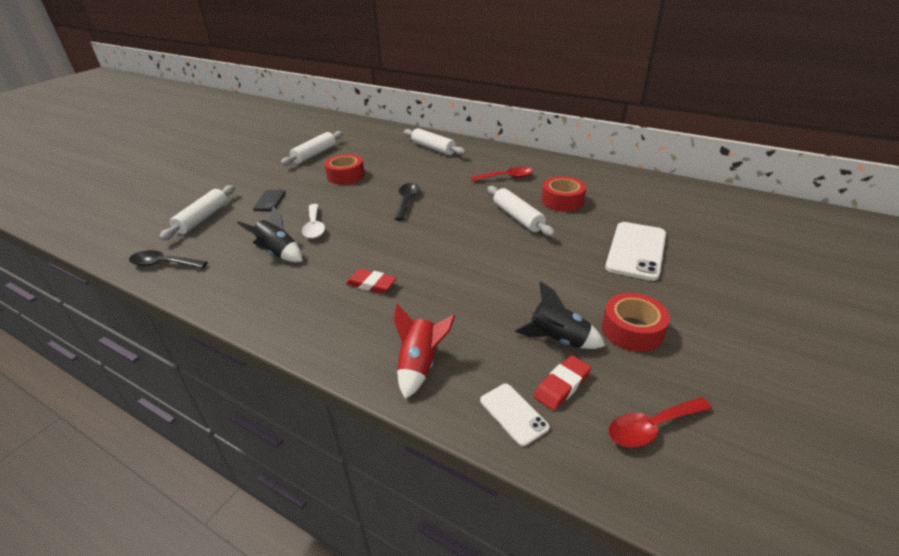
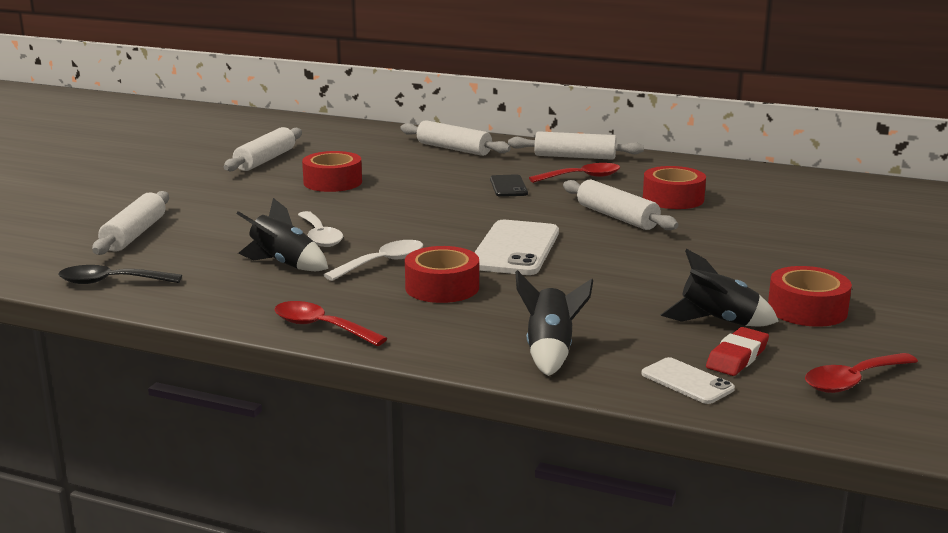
camera: 10 degrees left, 15 degrees down
(270, 201) = (229, 212): black phone -> black phone (508, 186)
(271, 322) = (320, 327): none -> red spoon
(343, 256) = (383, 263): none -> white spoon
(371, 284) = (442, 287): red eraser -> red tape
(407, 201) = (445, 206): black spoon -> none
(420, 365) = (550, 352): red rocket -> black rocket
(508, 158) = (575, 157): none -> white rolling pin
(636, 250) = (790, 242): white phone -> white phone (515, 249)

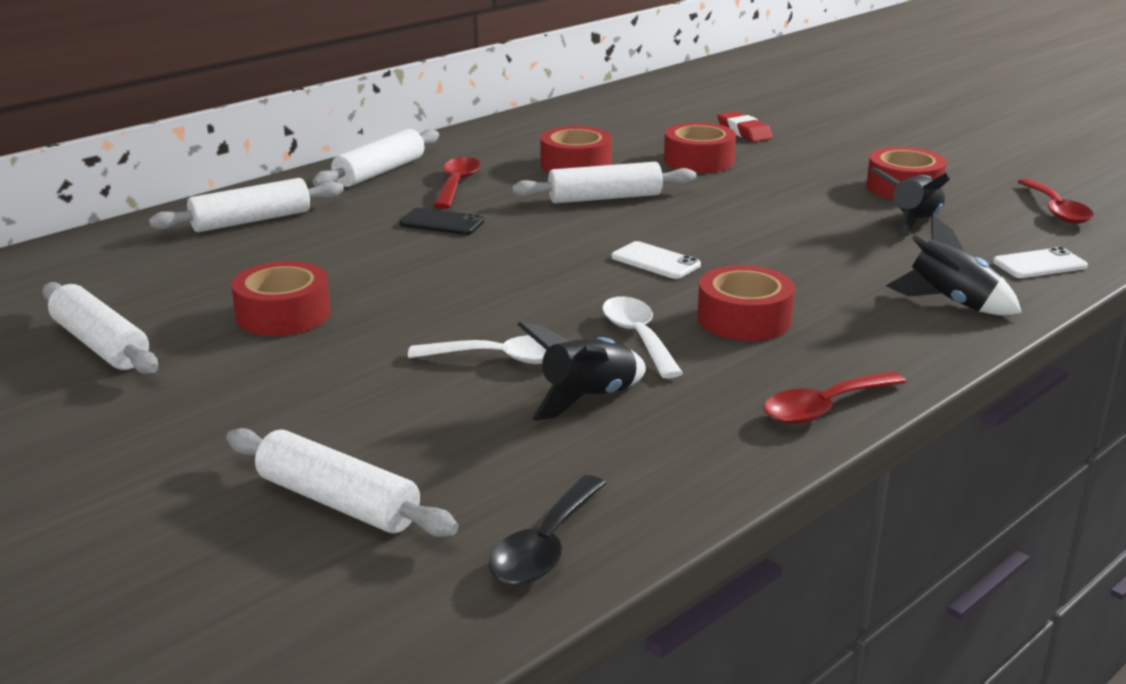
camera: 65 degrees left, 5 degrees up
(515, 249) = (655, 261): white phone -> white phone, size x0.54
(737, 357) = (994, 235): red eraser -> red eraser (744, 132)
(748, 231) = (698, 161): none -> red tape

